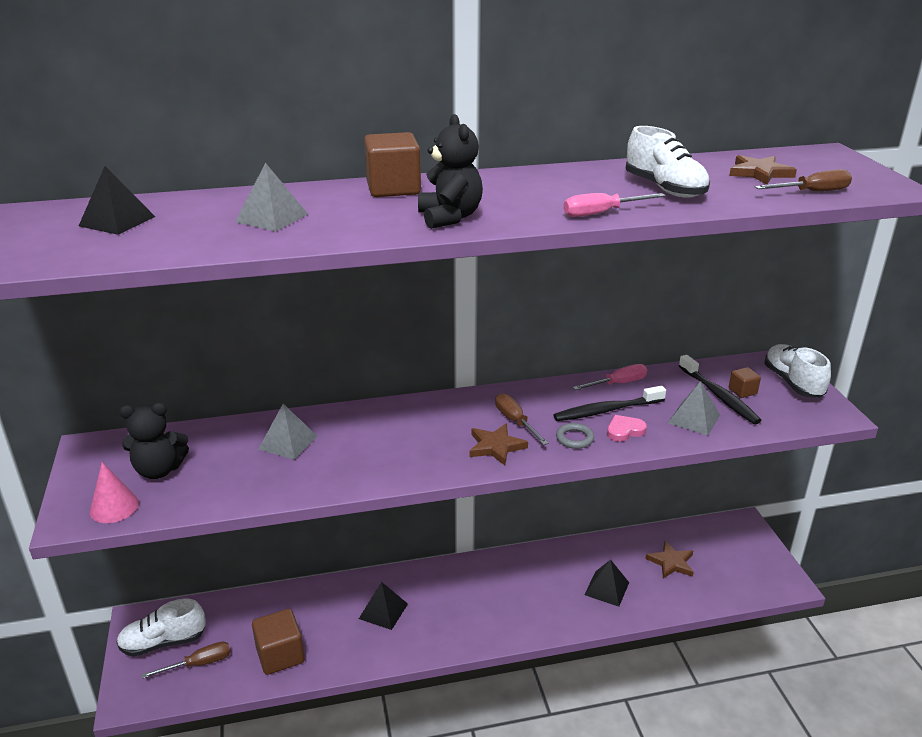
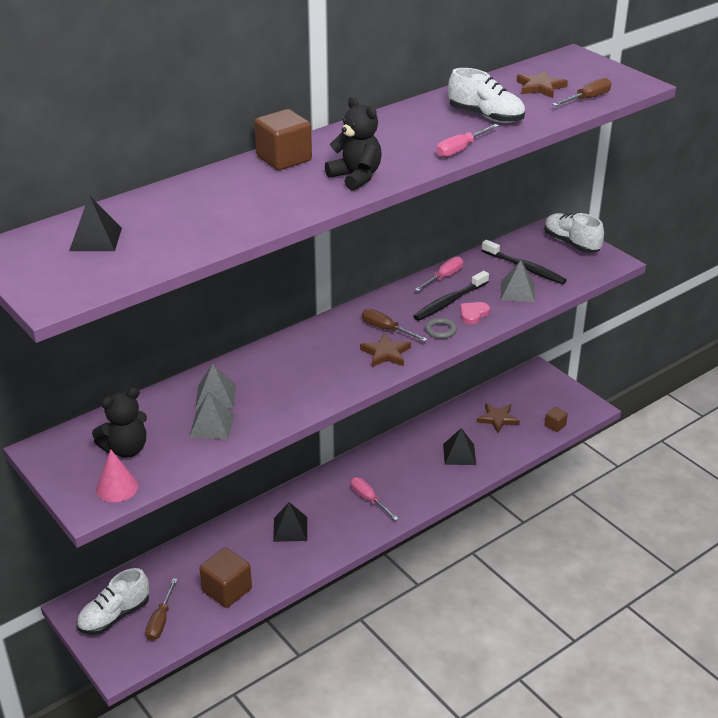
camera: 25 degrees left, 5 degrees up
(199, 664) = (161, 620): brown screwdriver -> brown screwdriver turned 150 degrees clockwise
(272, 218) = (220, 207): grey pyramid -> grey pyramid (212, 425)
(481, 607) = (369, 499): none -> pink screwdriver
(742, 391) = (539, 260): brown cube -> brown cube (555, 425)

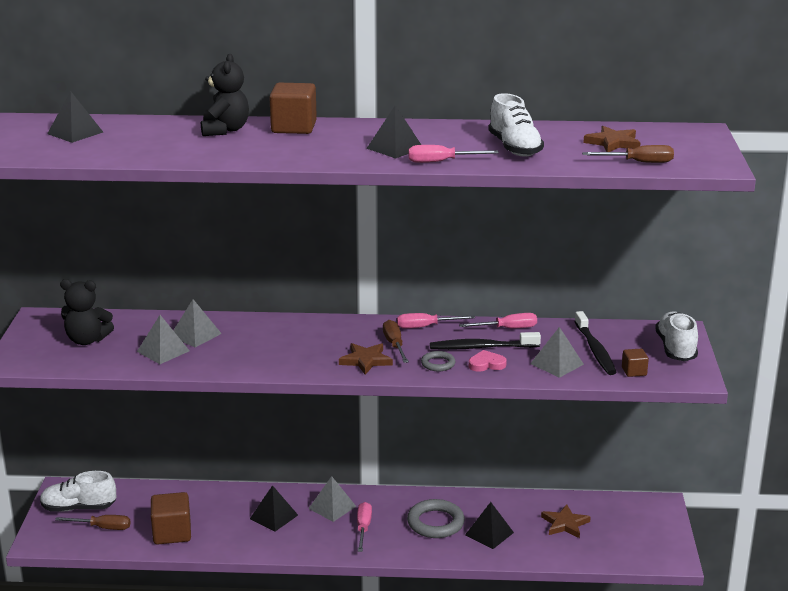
camera: 40 degrees right, 10 degrees down
(117, 487) = (45, 359): pink cone -> none
(161, 620) = (103, 527): brown screwdriver -> brown screwdriver turned 135 degrees counterclockwise
(324, 495) = (332, 507): none -> grey pyramid
(356, 177) = (319, 153): black teddy bear -> black teddy bear (225, 130)
(385, 303) = (425, 327): none -> pink screwdriver
(402, 149) = (394, 148): none -> black pyramid
(413, 466) = (435, 523): none -> grey ring
(555, 425) = (614, 555): brown cube -> brown cube (634, 371)

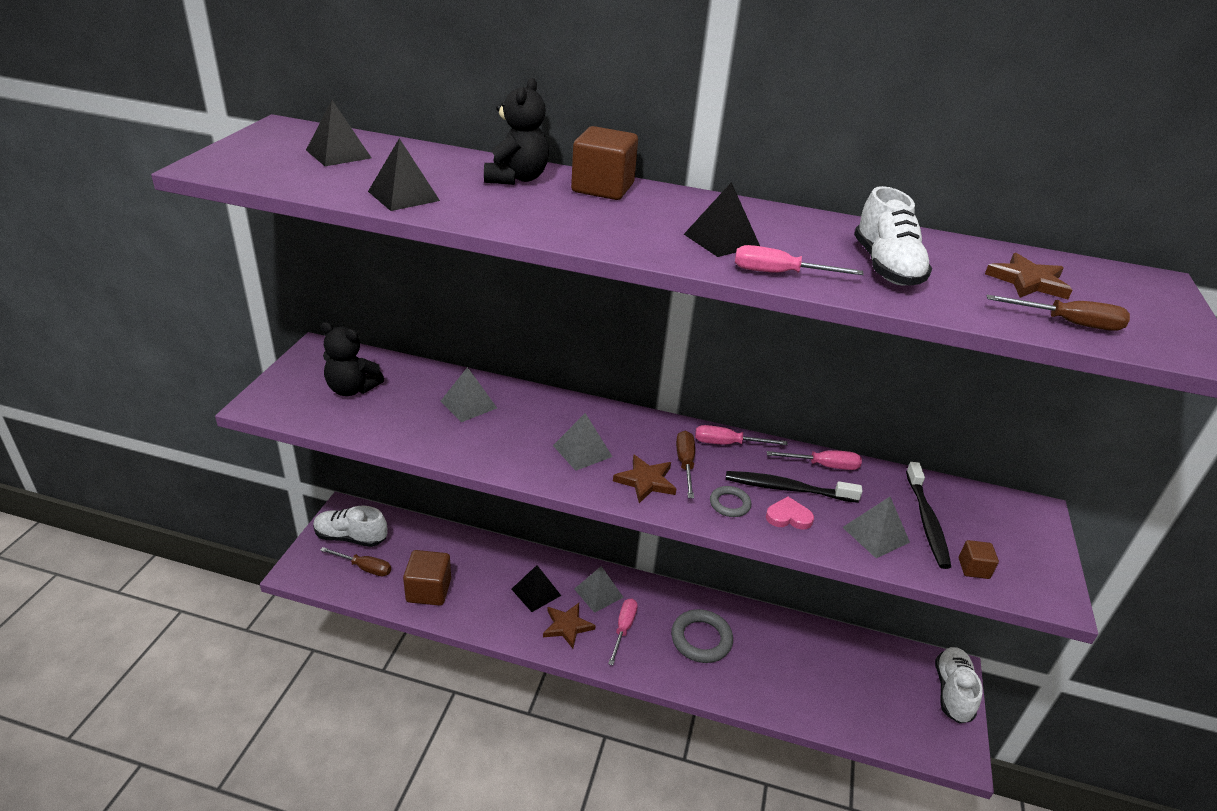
camera: 10 degrees right, 10 degrees up
(163, 351) = (425, 420): grey pyramid -> grey pyramid (582, 451)
(489, 533) = (756, 668): black pyramid -> black pyramid (403, 196)
(565, 524) = (842, 673): brown star -> brown star (567, 626)
(676, 349) = (1030, 540): white shoe -> white shoe (952, 692)

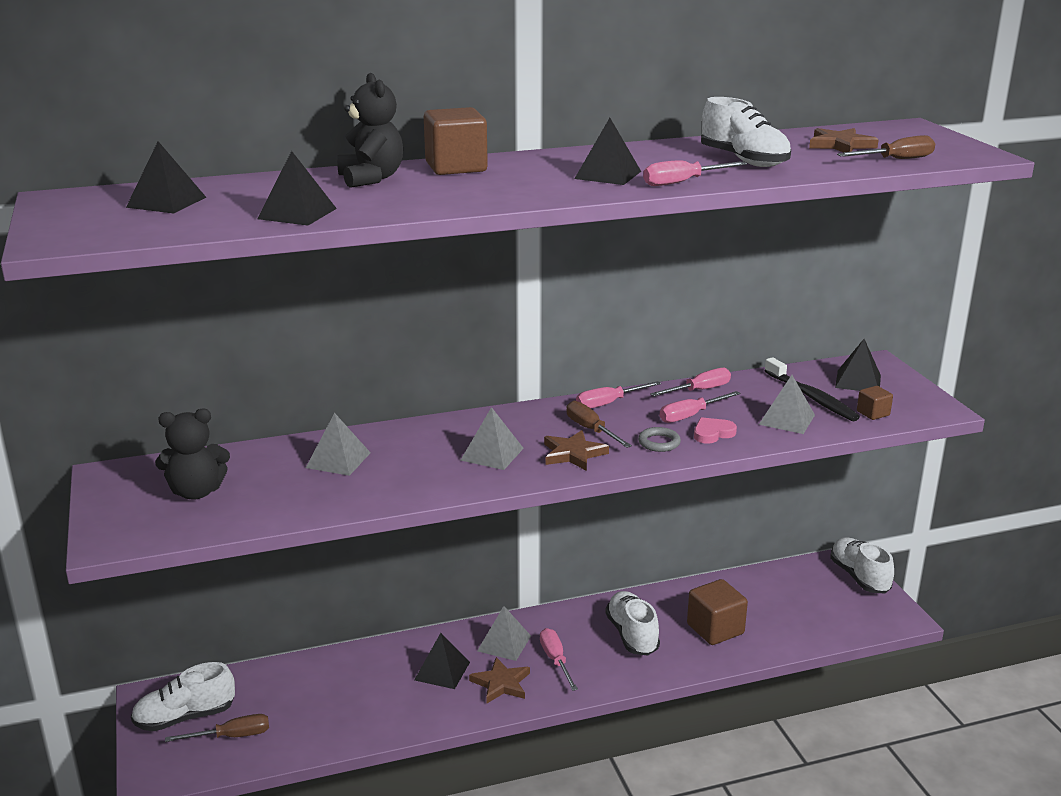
camera: 30 degrees left, 10 degrees down
(428, 590) = (327, 722): brown cube -> brown cube (715, 629)
(701, 639) = (632, 635): grey ring -> white shoe
(787, 489) = (690, 416): black toothbrush -> pink screwdriver
(995, 524) = (858, 381): none -> black pyramid

